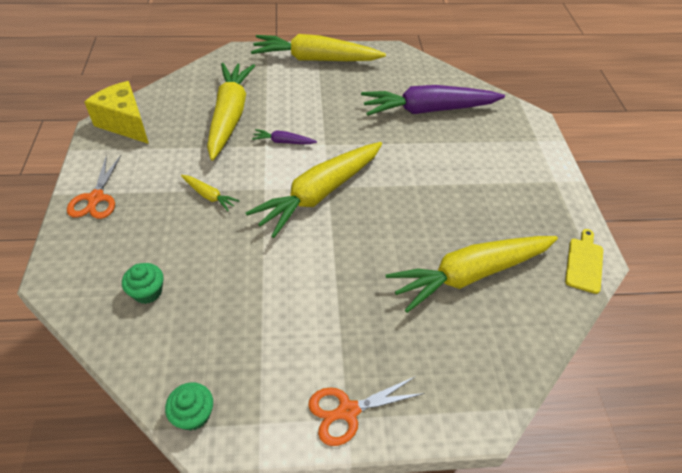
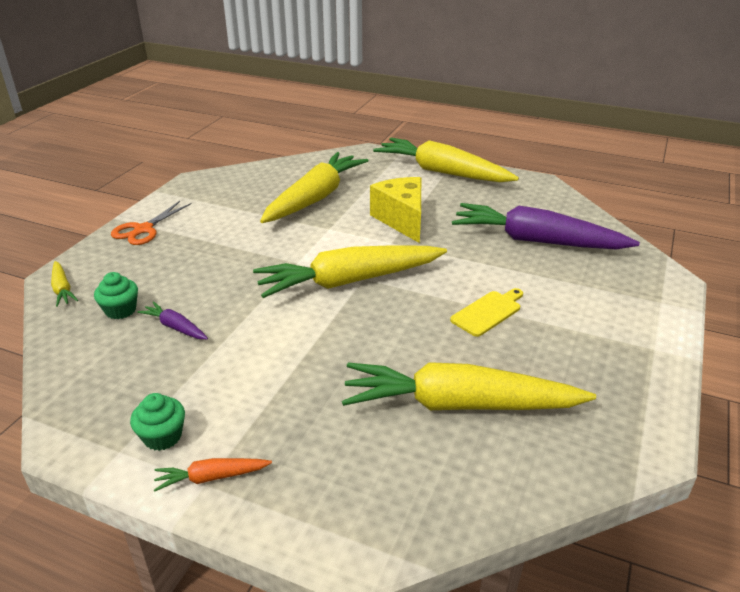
camera: 30 degrees right, 15 degrees down
(125, 123) = (216, 182): yellow cheese -> yellow cheese (402, 220)
(193, 414) = (70, 419): green cupcake -> green cupcake (162, 436)
(209, 196) = (240, 254): yellow carrot -> yellow carrot (62, 289)
(283, 142) = (349, 230): purple carrot -> purple carrot (175, 327)
(348, 411) = (211, 477): orange scissors -> orange carrot
(584, 263) = (628, 444): yellow cutting board -> yellow cutting board (488, 312)

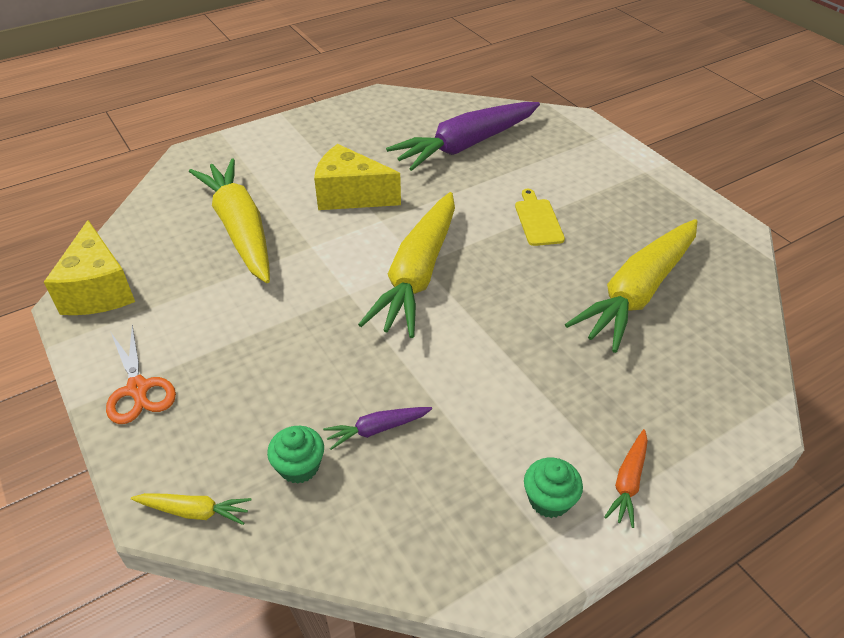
camera: 55 degrees left, 10 degrees up
(211, 182) = (99, 290): none -> yellow cheese
(442, 172) = (295, 133): yellow carrot -> none

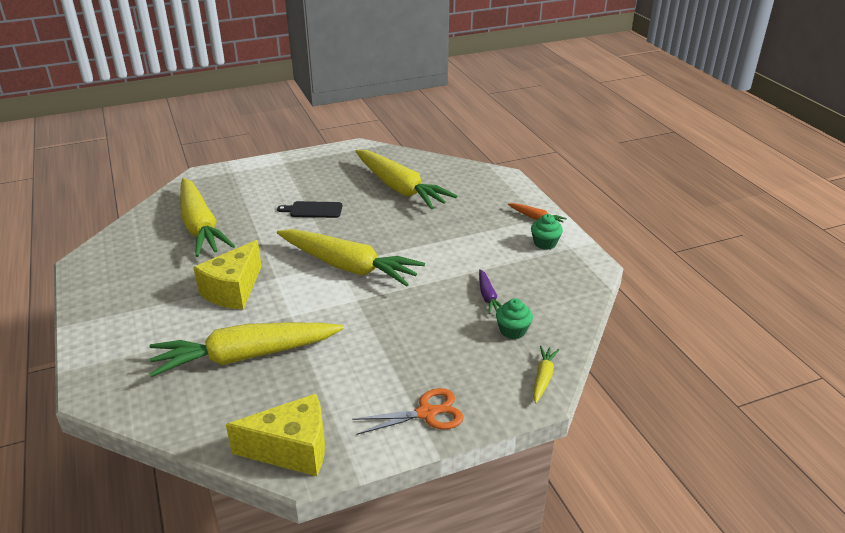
camera: 80 degrees left, 10 degrees down
(465, 145) = (200, 227): purple carrot -> yellow carrot
(538, 220) = (313, 210): yellow cutting board -> black cutting board

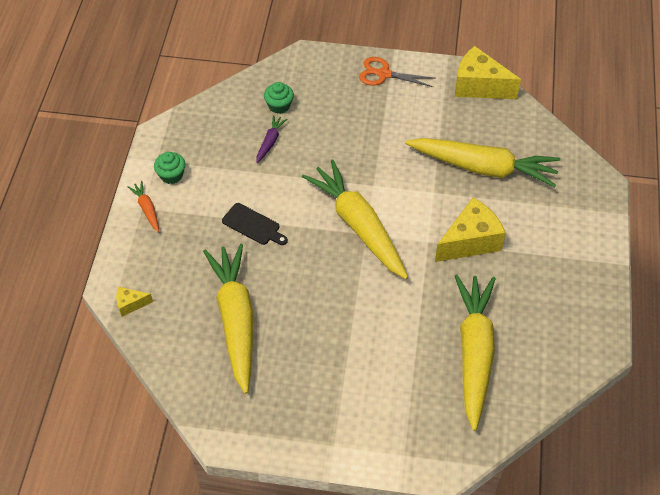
camera: 150 degrees left, 20 degrees up
(313, 210) = (347, 325): black cutting board -> black cutting board (253, 225)
(481, 173) = (130, 304): none -> yellow cheese
(543, 378) = (292, 65): yellow carrot -> none

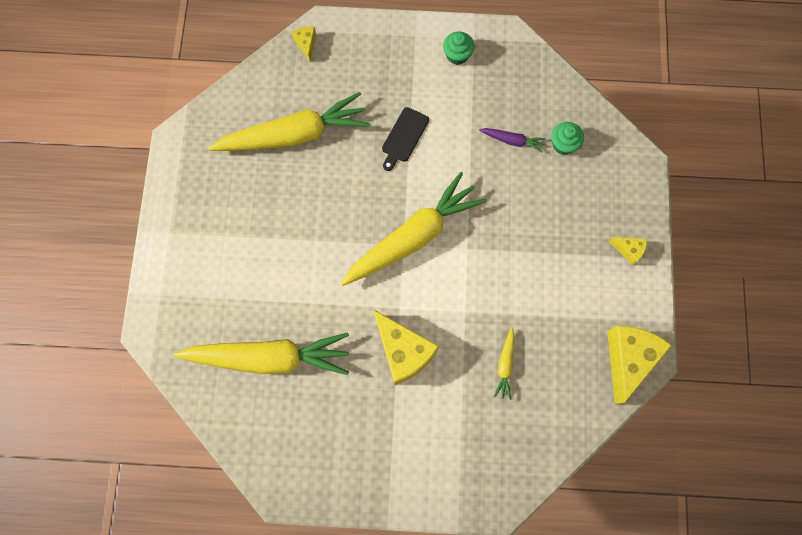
camera: 85 degrees right, 20 degrees up
(147, 209) = (414, 40): orange carrot -> none
(384, 74) = (628, 250): orange scissors -> yellow cheese
(483, 168) = (505, 365): yellow carrot -> yellow carrot, size x0.42

